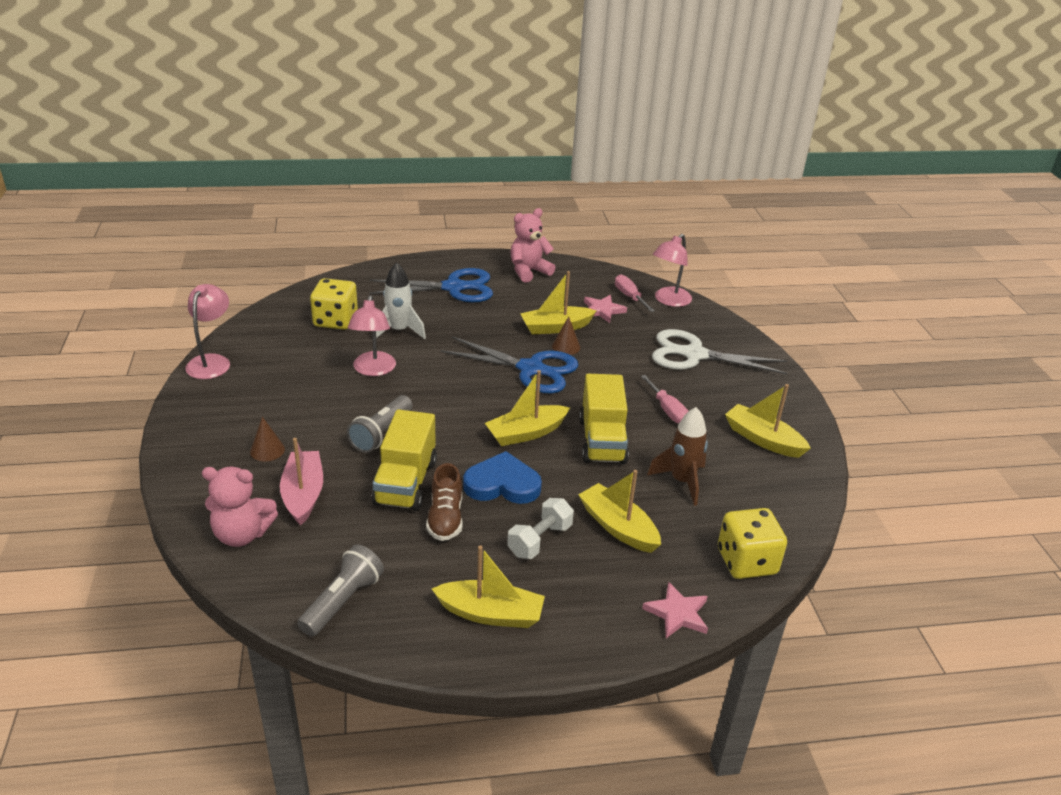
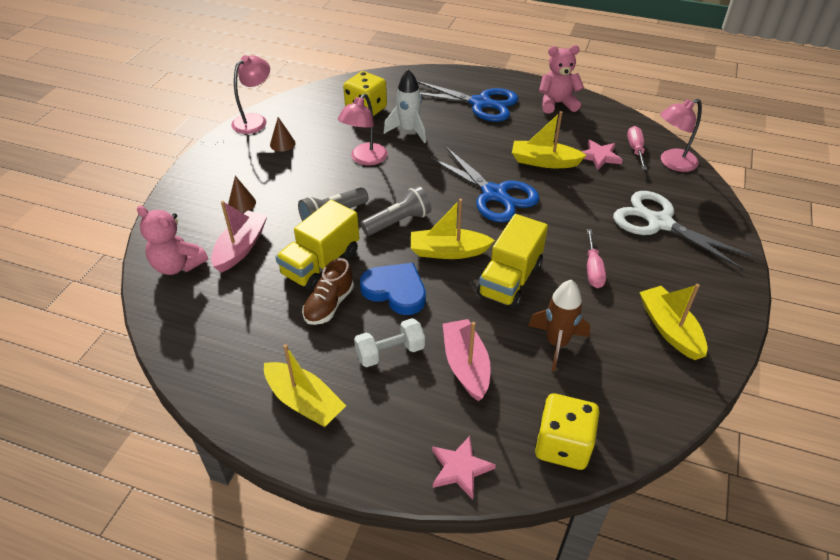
camera: 30 degrees right, 10 degrees up
(343, 601) = (205, 346): grey flashlight -> grey flashlight (398, 222)
(566, 347) = (540, 182): brown cone -> brown cone (282, 144)
(618, 527) = (466, 365): yellow boat -> pink boat

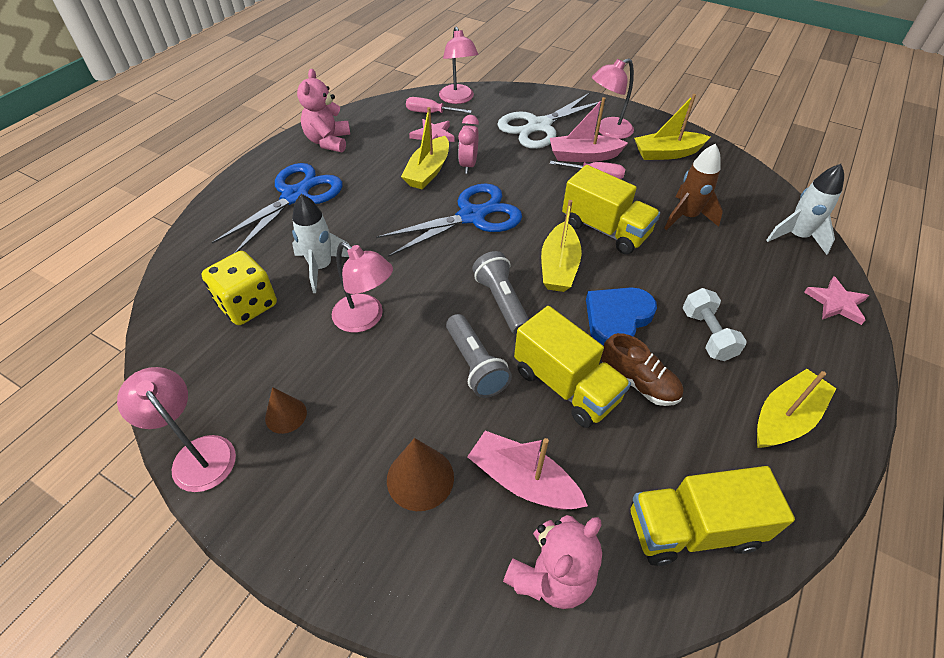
camera: 80 degrees left, 5 degrees up
(205, 334) = (692, 529): none -> yellow truck
(242, 203) = (420, 478): brown cone -> brown cone, size x1.53
(466, 365) = (719, 280): pink boat -> pink boat (583, 156)
(562, 445) = (796, 237): yellow dice -> white rocket
(565, 183) = (468, 165): none -> pink clock
(684, 277) = (608, 131): none -> pink lamp

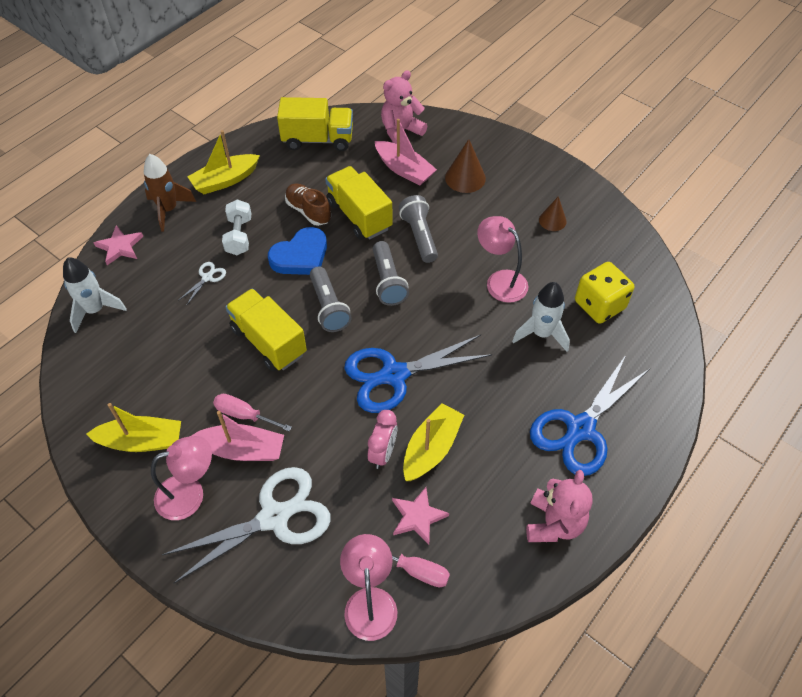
camera: 170 degrees left, 5 degrees up
(197, 454) = (604, 206): pink lamp -> none
(558, 267) = (328, 307): yellow boat -> grey flashlight
(686, 217) = (181, 346): brown rocket -> brown rocket (168, 210)
(709, 281) = (207, 278): none -> white scissors

